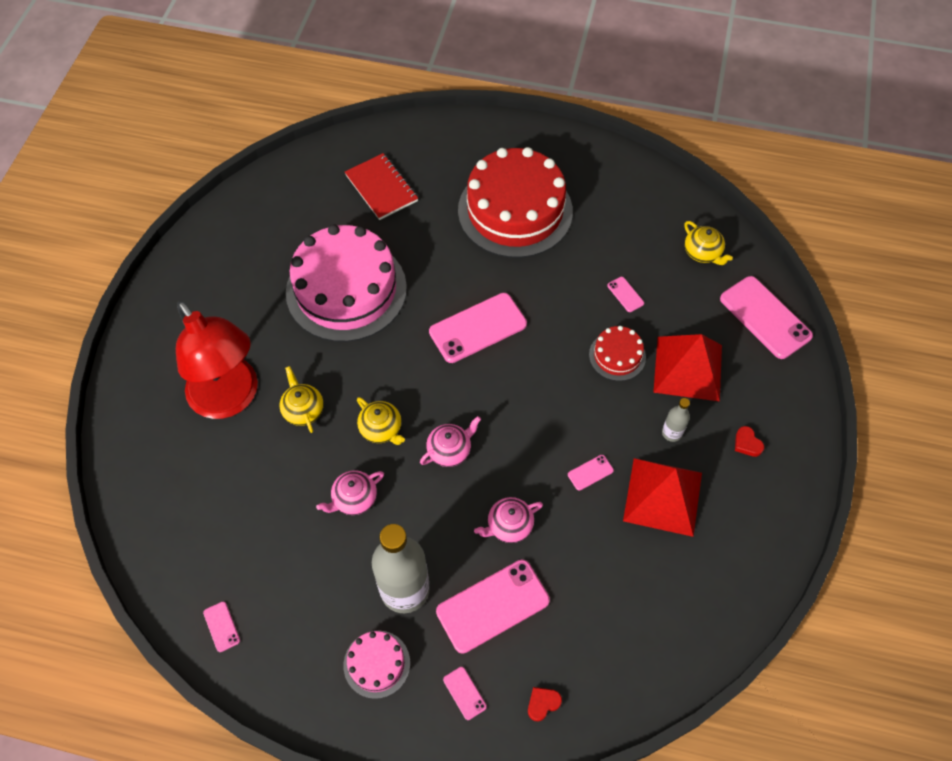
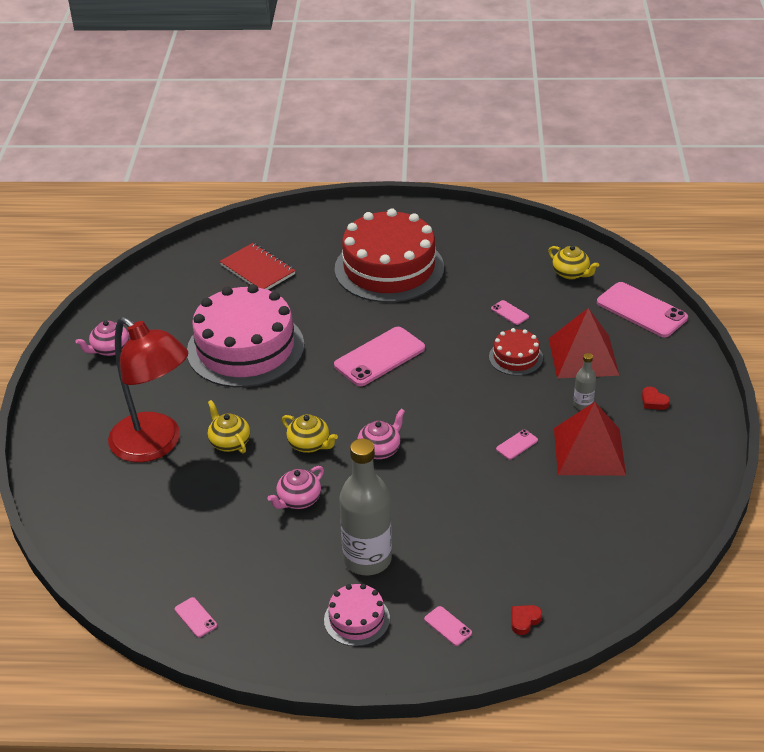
camera: 10 degrees left, 20 degrees down
(492, 606) = (455, 557): pink phone -> none
(509, 526) = (452, 495): pink teapot -> pink teapot (110, 349)

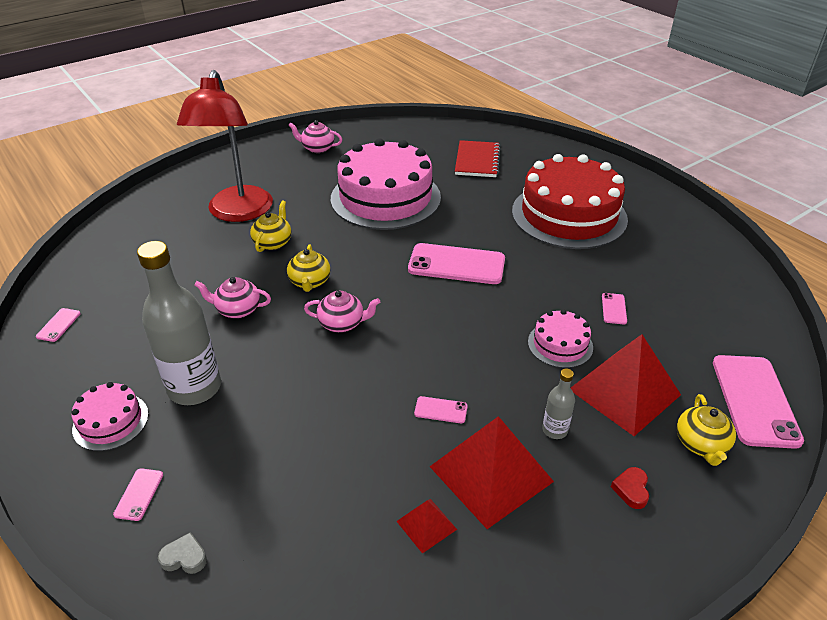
camera: 50 degrees right, 0 degrees up
(515, 357) = (560, 344): red cake -> pink cake
(524, 621) = (184, 557): red heart -> grey heart
(571, 273) = (726, 319): yellow teapot -> yellow teapot (701, 444)
(600, 499) = (426, 525): none -> red pyramid

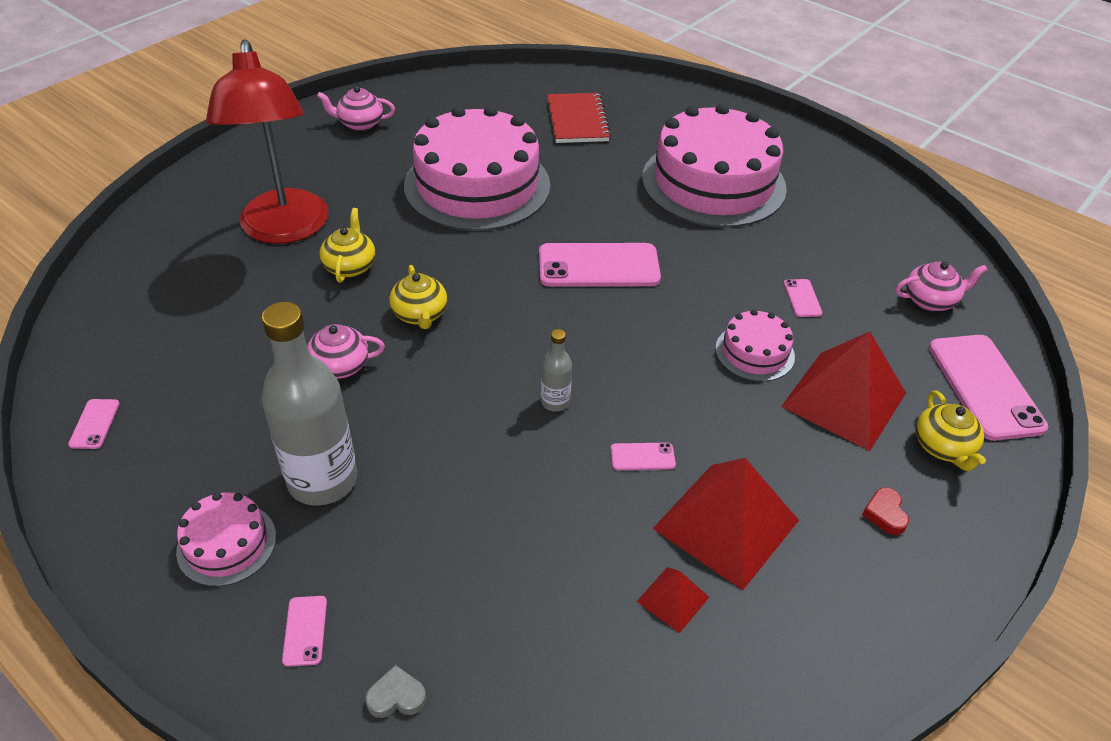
camera: 15 degrees left, 5 degrees up
(342, 323) = (482, 364): pink teapot -> pink teapot (930, 300)
(554, 430) = (781, 459): grey bottle -> grey bottle (555, 402)
(569, 215) = (713, 182): red cake -> pink cake

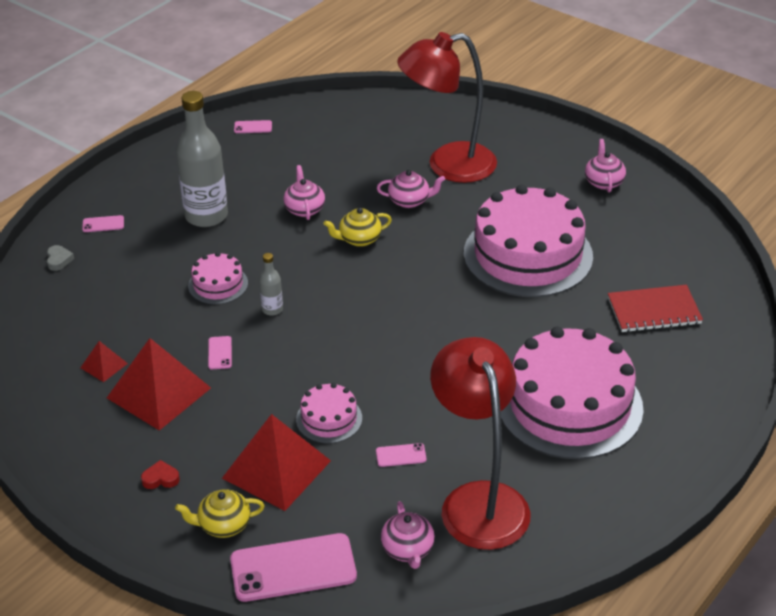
camera: 90 degrees right, 5 degrees down
(226, 544) = (162, 189): pink cake -> pink cake (218, 284)
(350, 266) = (409, 201): yellow teapot -> pink teapot
(598, 266) = (428, 328): pink phone -> none
(852, 249) = (478, 500): none -> red lamp

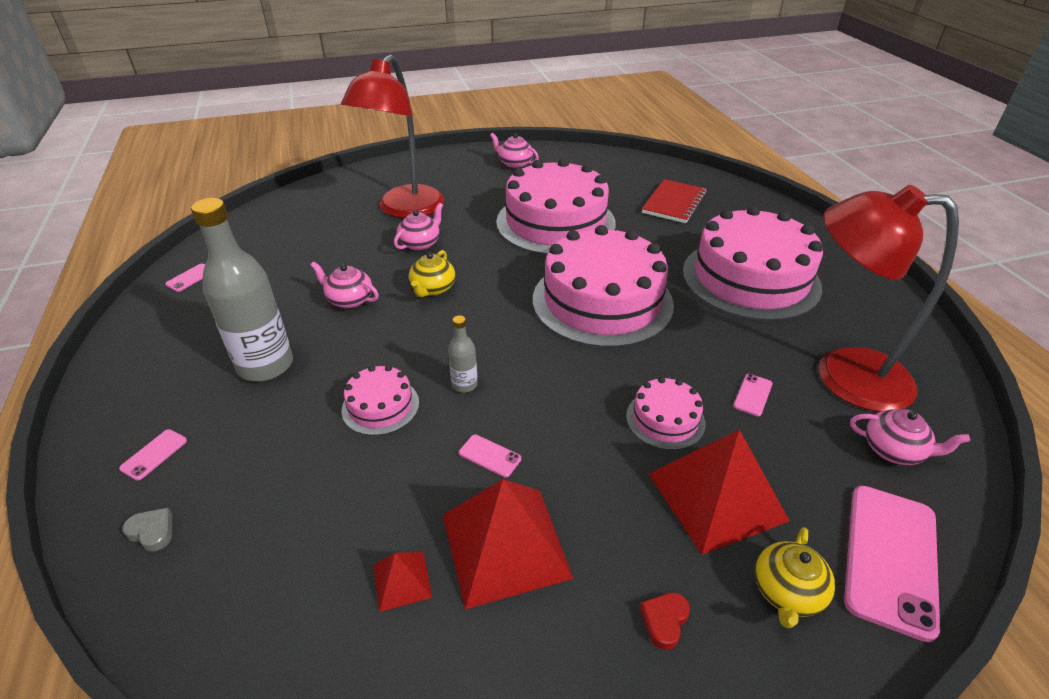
camera: 55 degrees left, 0 degrees up
(438, 331) = (602, 301): none -> pink cake

